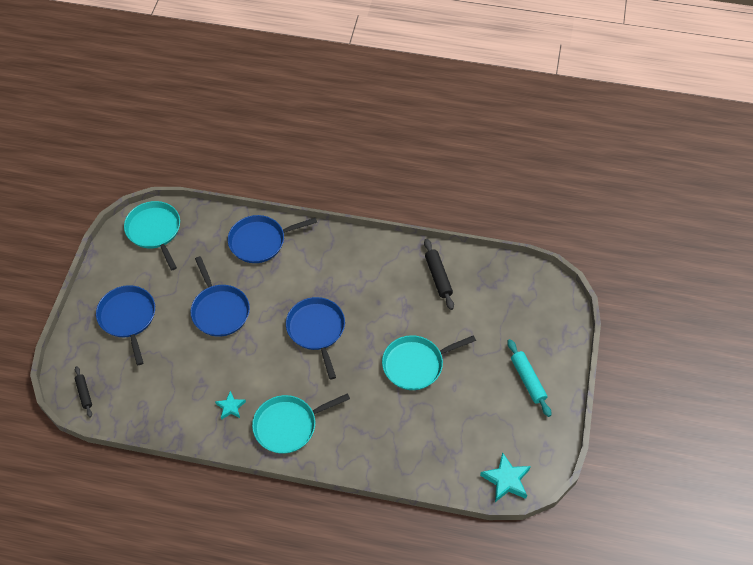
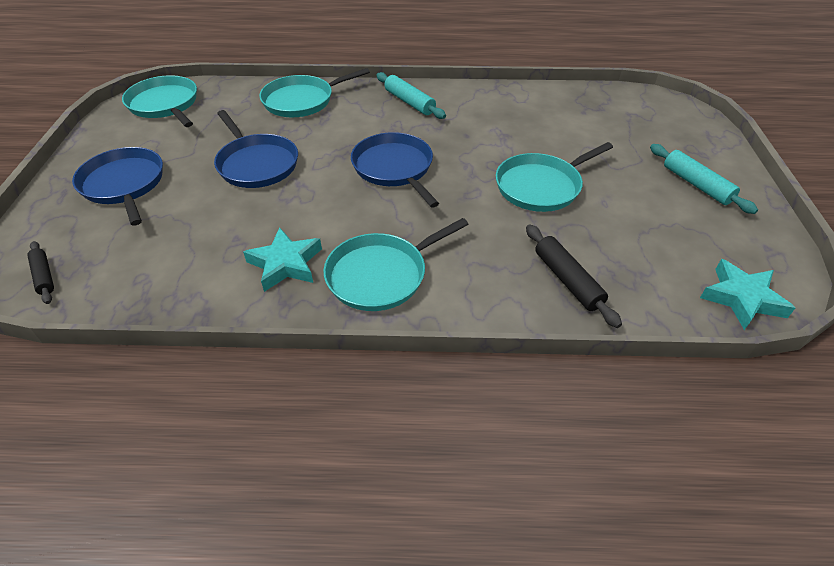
camera: 10 degrees left, 10 degrees down
(230, 407) = (285, 264): turquoise star -> turquoise star, size x1.61
(260, 241) = (302, 100): blue pan -> turquoise pan
(344, 256) = (409, 102): none -> turquoise rolling pin
(438, 277) = (530, 108): black rolling pin -> black rolling pin (567, 280)

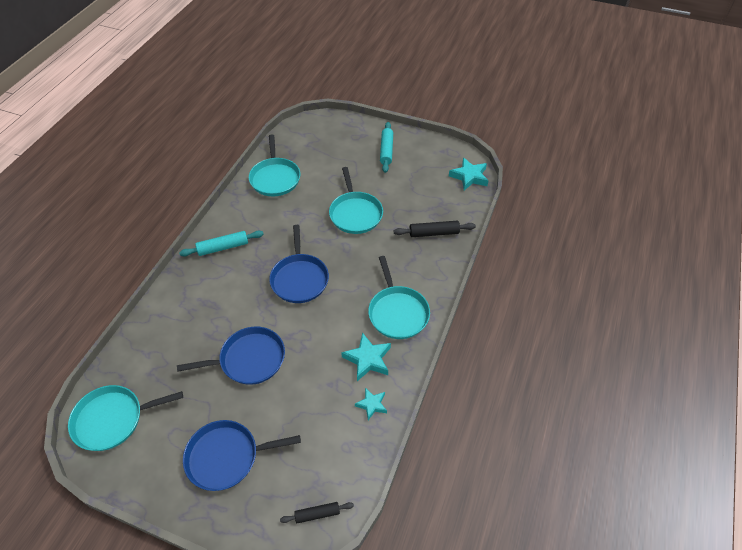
camera: 70 degrees left, 5 degrees up
(210, 287) = (371, 405): none -> turquoise star
(302, 100) = (176, 314): turquoise pan -> turquoise pan (275, 178)
(394, 168) = (299, 278): blue pan -> blue pan turned 90 degrees counterclockwise
(696, 184) = (386, 150): turquoise rolling pin -> turquoise rolling pin turned 75 degrees counterclockwise

